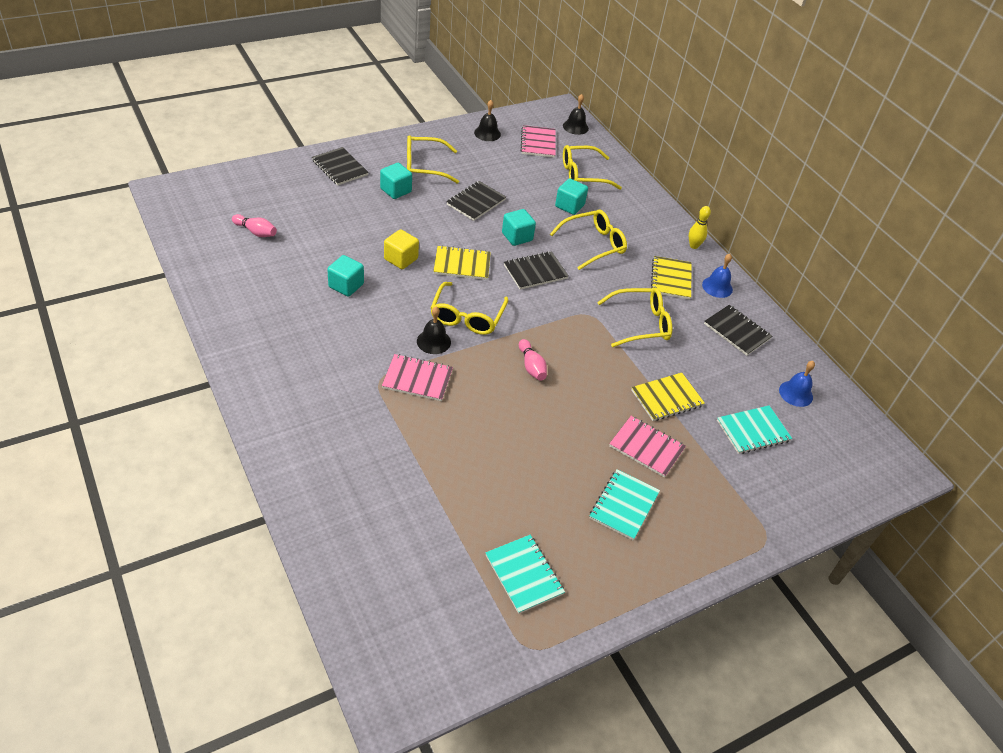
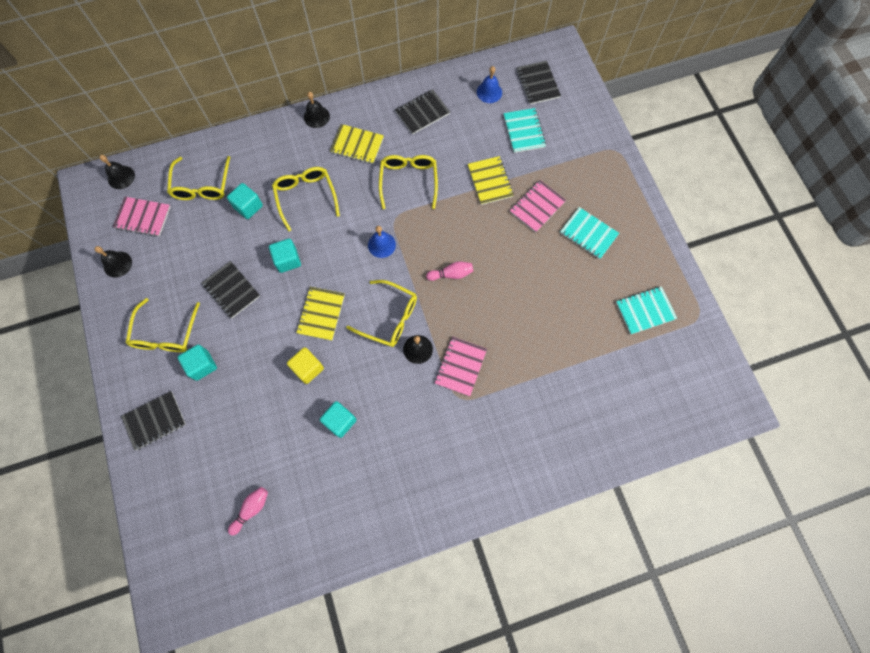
camera: 75 degrees left, 25 degrees up
(535, 272) = (337, 252): black notebook -> black notebook (537, 84)
(693, 246) = (316, 116): yellow bowling pin -> black bell
(717, 287) = (370, 112): blue bell -> blue bell (381, 245)

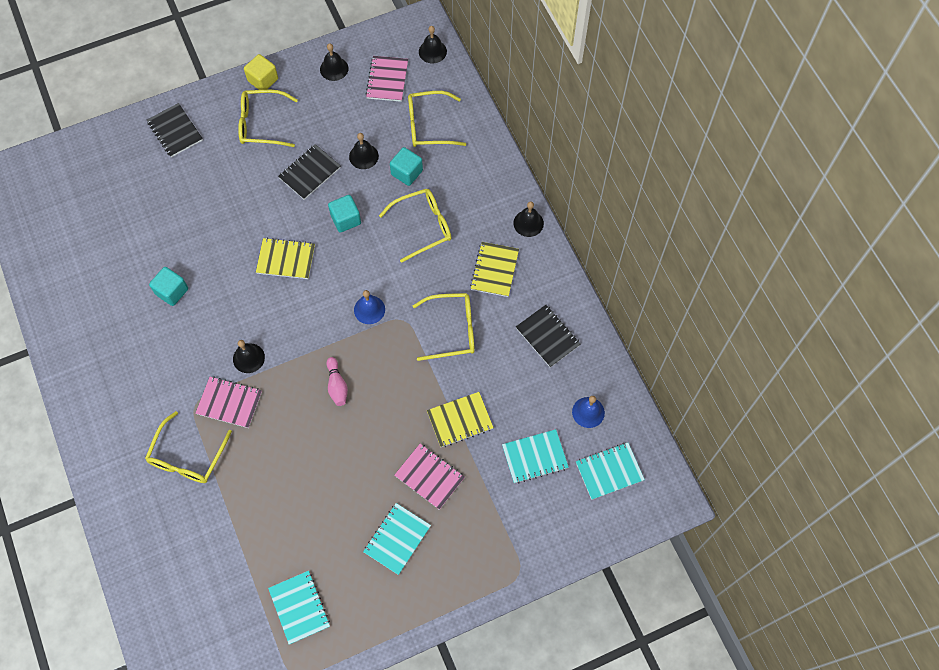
camera: 85 degrees right, 5 degrees down
(202, 365) = (229, 160): turquoise cube -> none
(223, 242) = (363, 156): none -> black bell
(251, 509) = (89, 225): pink bowling pin -> none
(308, 368) = (227, 255): yellow cube -> yellow cube (263, 80)
(389, 318) = (283, 326): yellow glasses -> yellow glasses (187, 457)
(537, 84) = (609, 471): black notebook -> turquoise notebook

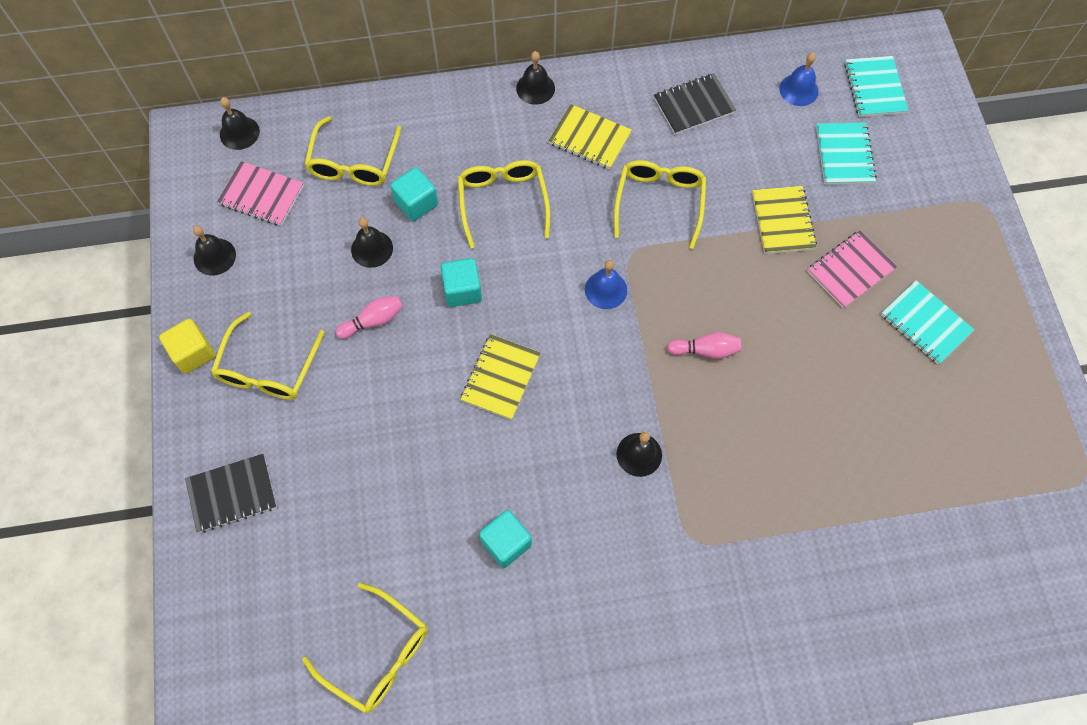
camera: 75 degrees left, 0 degrees up
(187, 457) = (770, 563): yellow glasses -> yellow glasses (378, 655)
(229, 403) = (701, 492): pink notebook -> none
(299, 607) = (1000, 455): turquoise notebook -> none
(309, 173) = (373, 321): black notebook -> pink bowling pin

